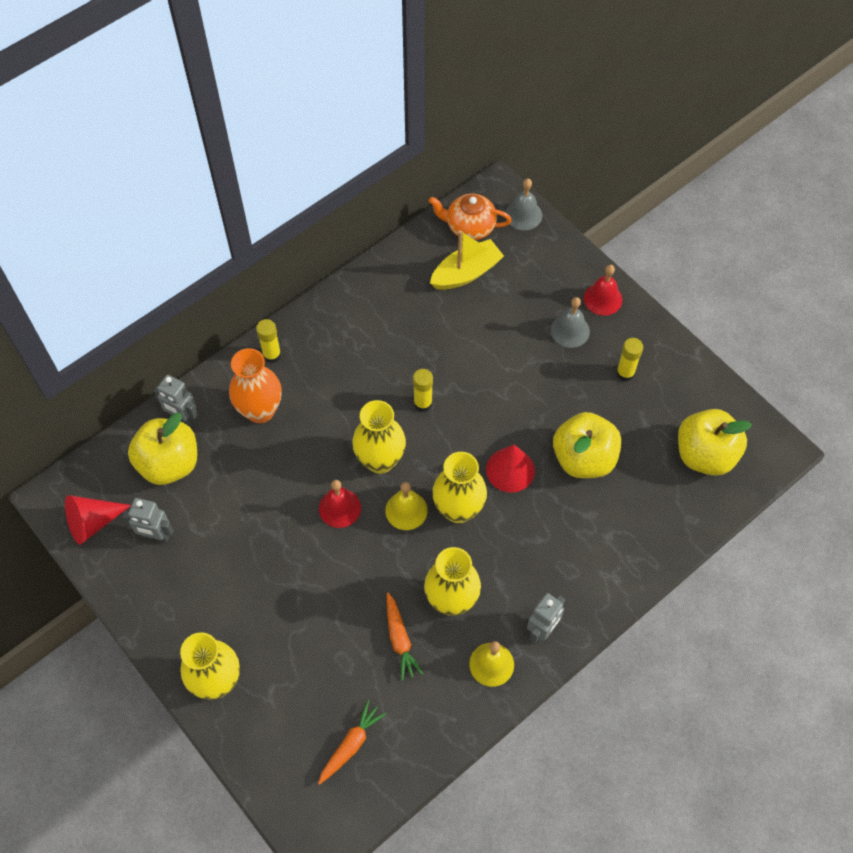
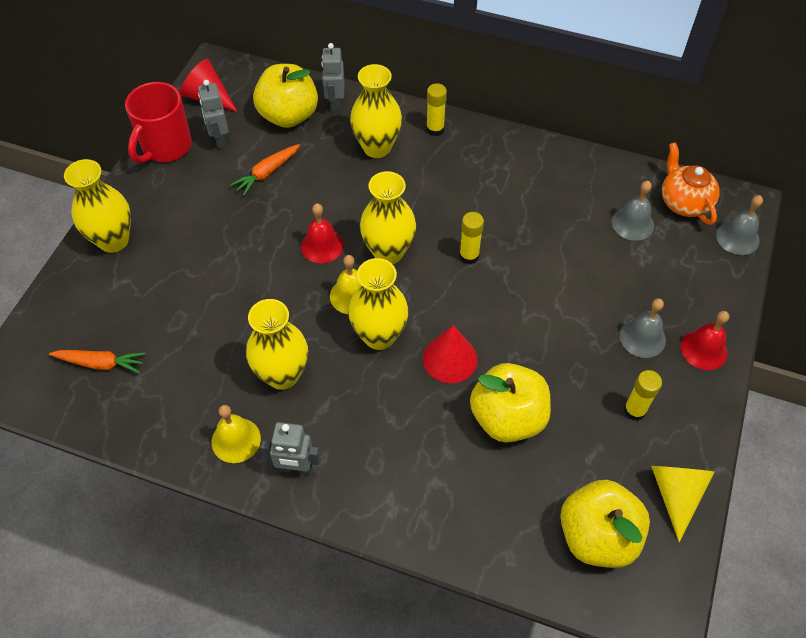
camera: 60 degrees right, 5 degrees down
(131, 588) = (166, 147): none -> red mug
(260, 410) = (377, 147): orange vase -> yellow vase
(400, 639) = (220, 352): orange carrot -> orange carrot (267, 173)
(466, 273) = (632, 223): yellow boat -> grey bell
(701, 388) = (676, 494): none -> yellow cone

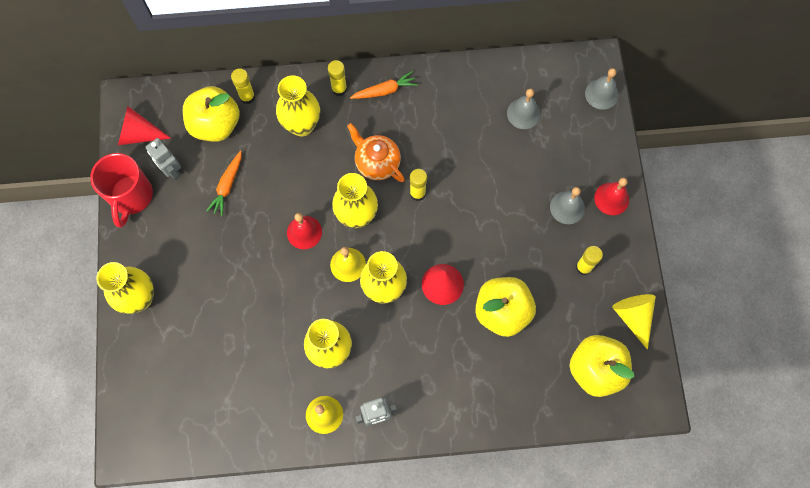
camera: 25 degrees left, 15 degrees up
(101, 363) = (192, 402): orange carrot -> orange carrot (385, 90)
(335, 103) = (247, 97): grey robot -> yellow glue stick
(684, 202) = (553, 79): orange teapot -> orange teapot (377, 163)

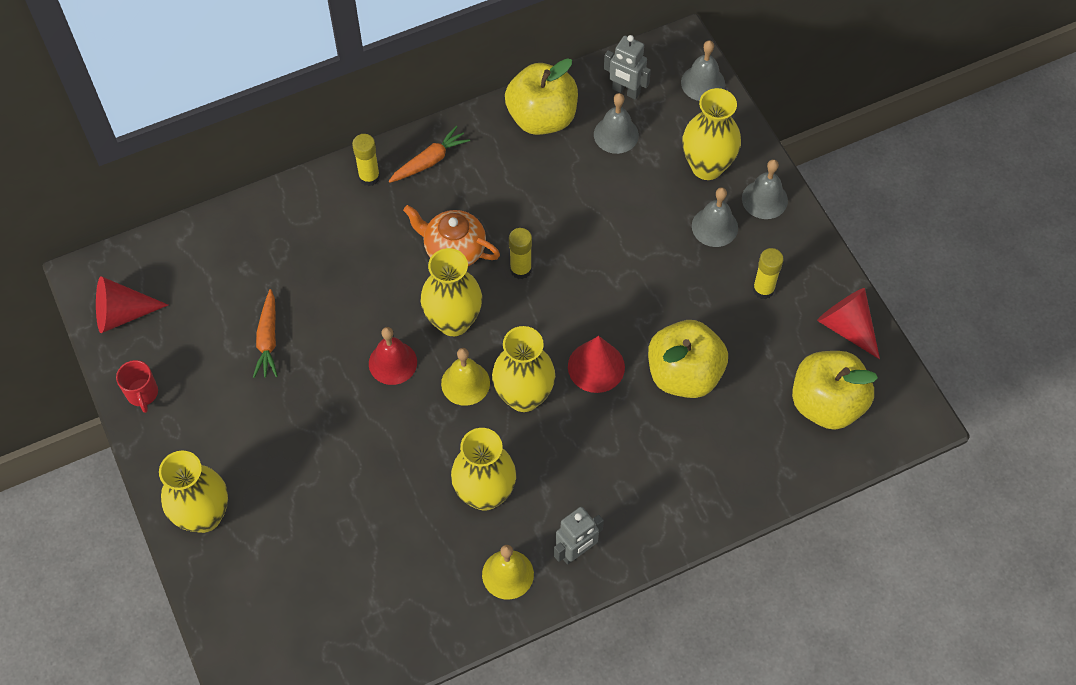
camera: 20 degrees left, 10 degrees down
(131, 197) = (142, 394): red mug -> red mug, size x0.53
(172, 171) = (185, 344): grey robot -> grey robot (625, 91)
(215, 125) = (222, 270): yellow apple -> yellow apple (542, 117)
(247, 97) = (251, 223): yellow glue stick -> none
(302, 125) = (338, 235): yellow vase -> yellow vase (707, 166)
(611, 198) = (764, 199): red bell -> grey bell
(633, 317) = (847, 327): yellow cone -> red cone

